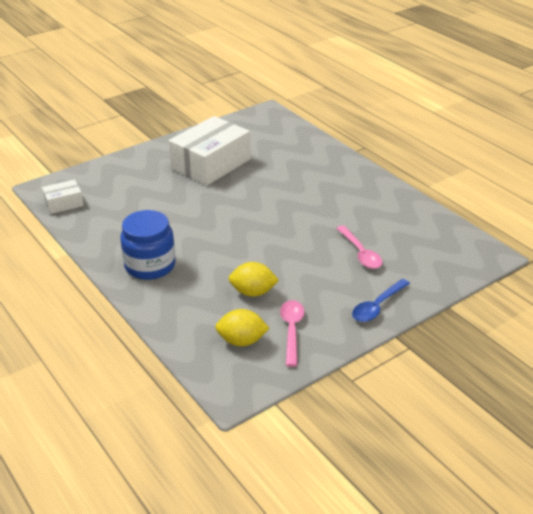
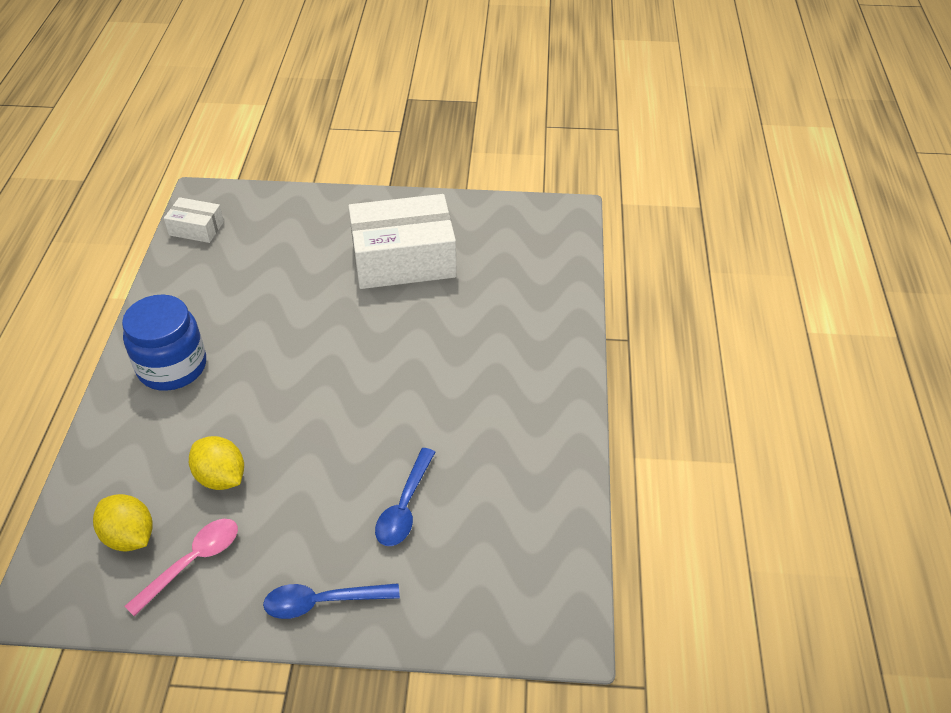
camera: 40 degrees right, 10 degrees up
(360, 253) = (405, 506): pink spoon -> blue spoon

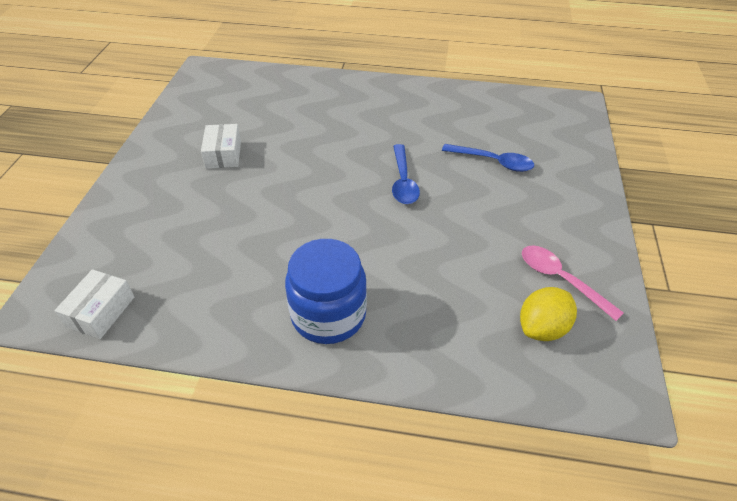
camera: 85 degrees left, 0 degrees up
(221, 477) = (471, 266): yellow lemon -> none
(322, 602) = (580, 203): blue spoon -> blue spoon (403, 181)
(403, 259) = (223, 154): white box -> white box, size x0.48

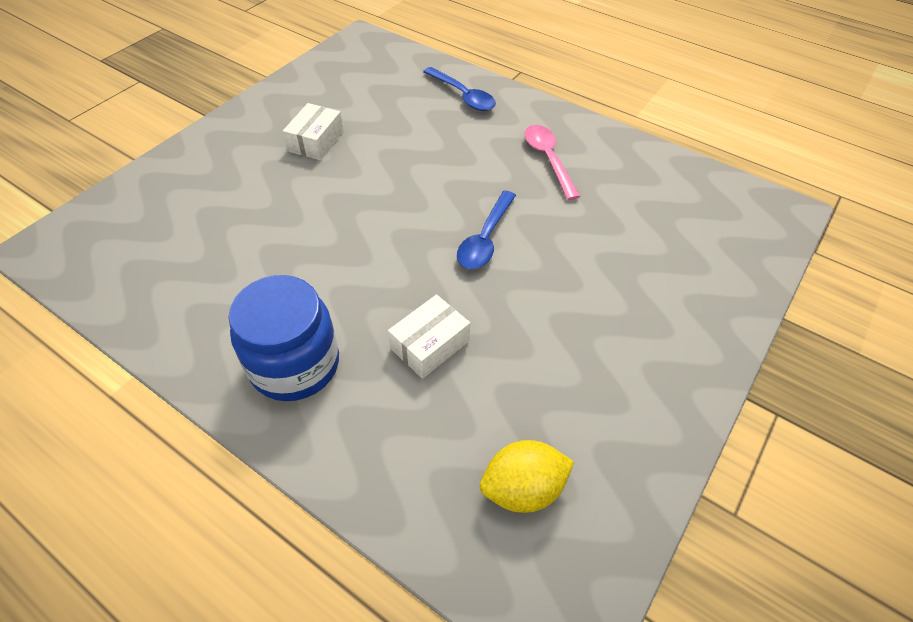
camera: 25 degrees right, 5 degrees up
(101, 311) = (93, 269): white box -> white box (429, 345)
(493, 162) = (612, 252): blue spoon -> blue spoon (463, 96)
(561, 280) = (591, 438): pink spoon -> pink spoon (548, 159)

